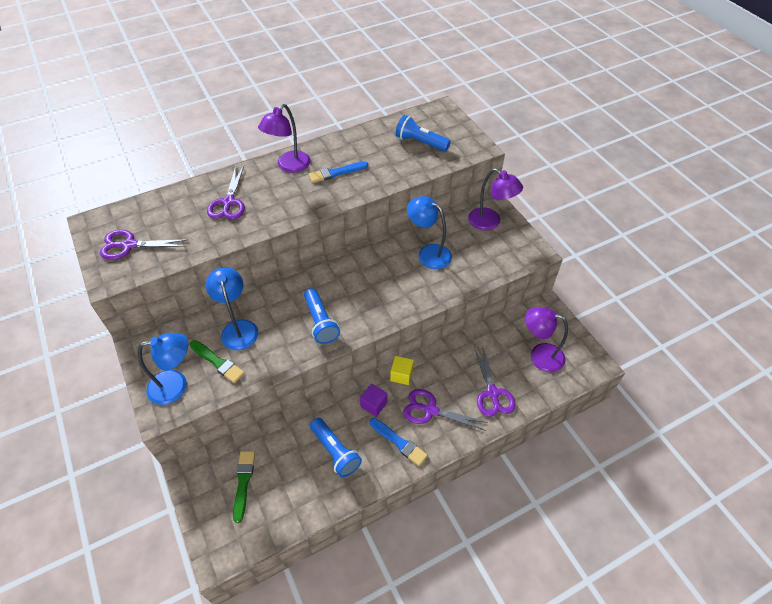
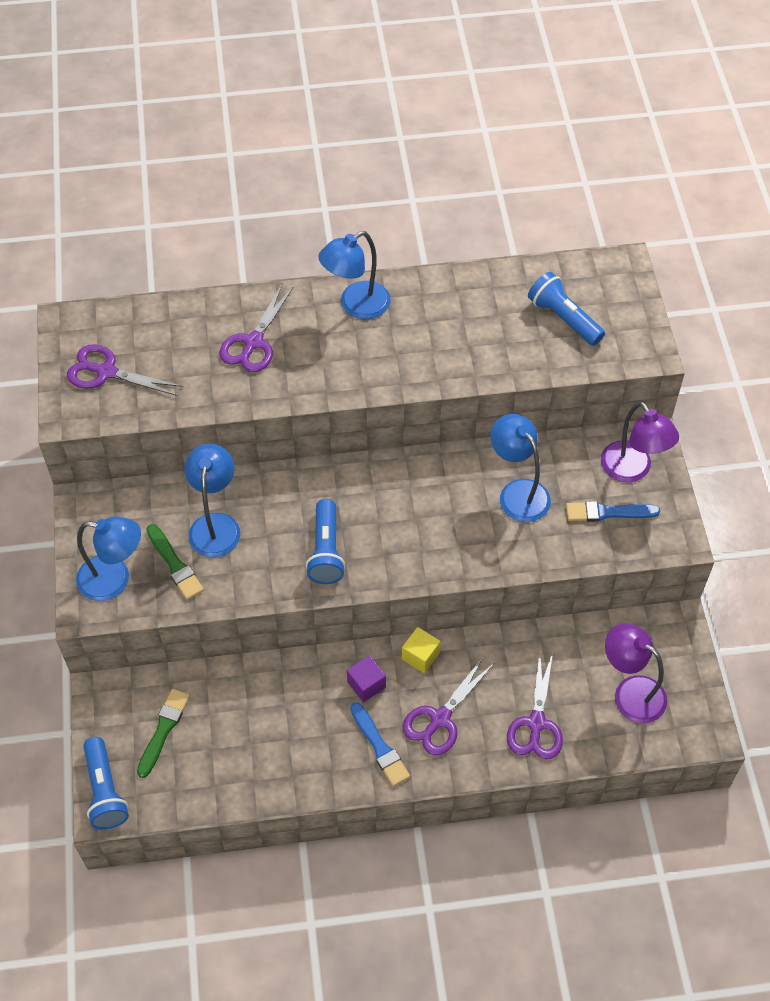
camera: 20 degrees right, 5 degrees up
(289, 166) = (356, 306): purple lamp -> blue lamp
(335, 452) = (292, 731): blue flashlight -> blue flashlight (105, 791)
(336, 173) = (418, 336): blue brush -> blue brush (607, 512)
(431, 410) = (440, 718): purple scissors -> purple scissors turned 90 degrees counterclockwise

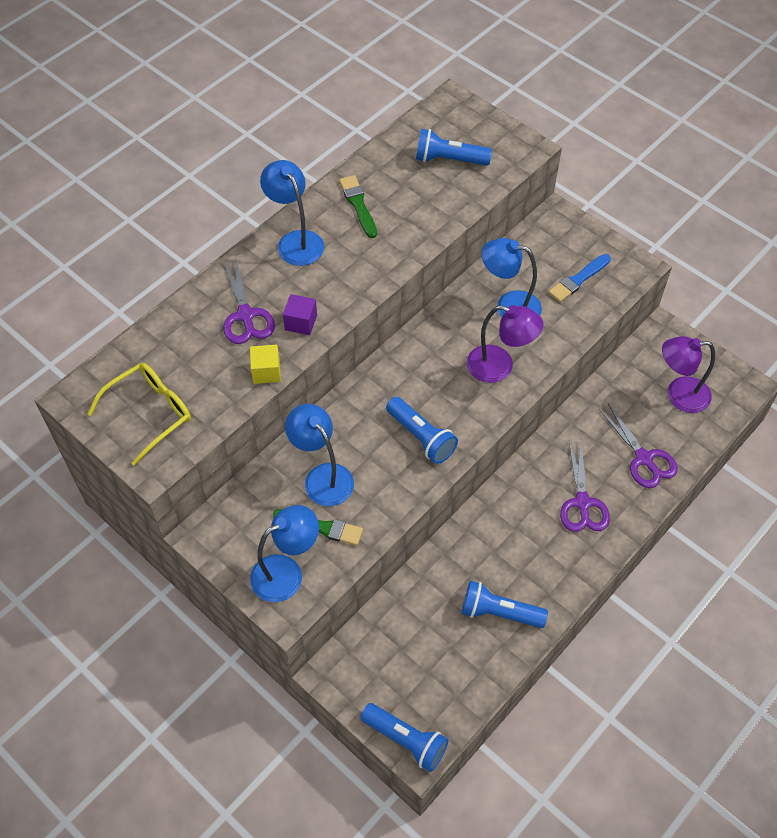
camera: 40 degrees left, 0 degrees up
(106, 372) = (150, 413): purple scissors -> yellow glasses
(163, 729) = (404, 661): green brush -> green brush (358, 205)
(276, 752) = (499, 612): none -> blue flashlight
(356, 306) = (295, 241): blue lamp -> blue lamp turned 135 degrees clockwise
(366, 684) = (512, 518): purple cube -> purple cube (301, 322)
(380, 747) = (563, 553): blue brush -> none
(420, 656) = (528, 471): yellow cube -> yellow cube (266, 372)
(632, 470) = (565, 242): purple lamp -> purple lamp (499, 367)

